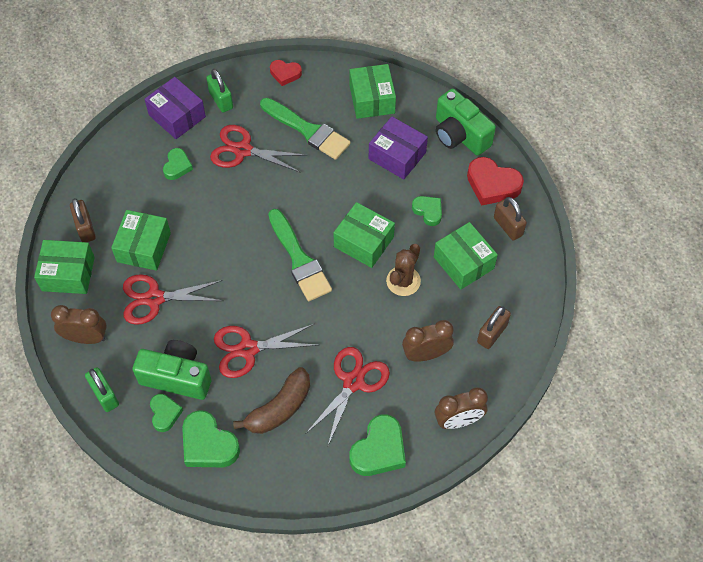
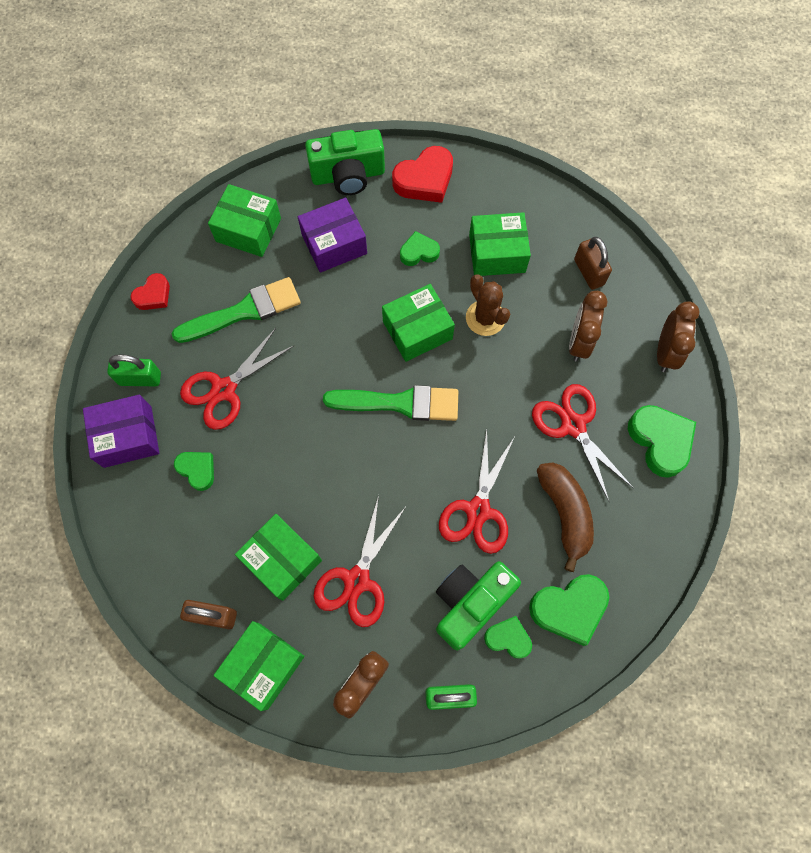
camera: 60 degrees left, 10 degrees up
(508, 226) = (480, 193): brown padlock -> none

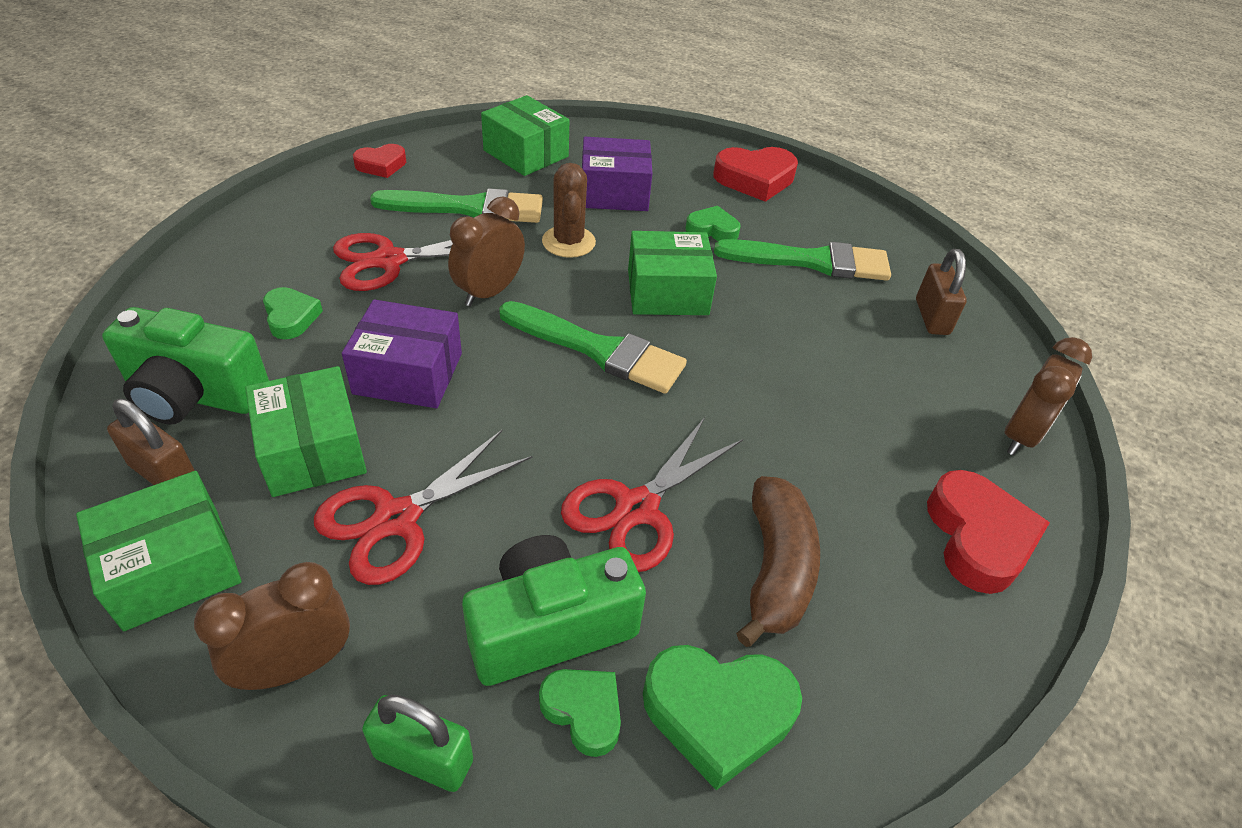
camera: 20 degrees right, 25 degrees down
(128, 437) = (241, 259): purple box -> purple box (408, 373)
(140, 379) = (304, 219): green padlock -> none
(348, 175) = (667, 151): green camera -> green camera (195, 395)
(485, 318) = (765, 311): brown cactus -> brown cactus (568, 242)
(497, 253) = (812, 261): green box -> green brush
(573, 425) = (839, 465): red scissors -> none
(579, 342) = (888, 378): brown clock -> brown clock (489, 292)
(660, 441) = (978, 537): green heart -> red heart

